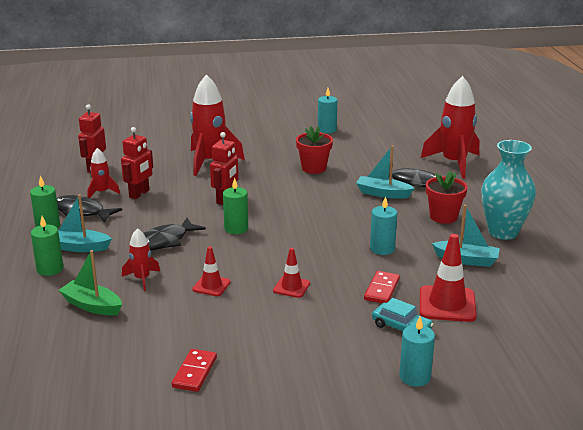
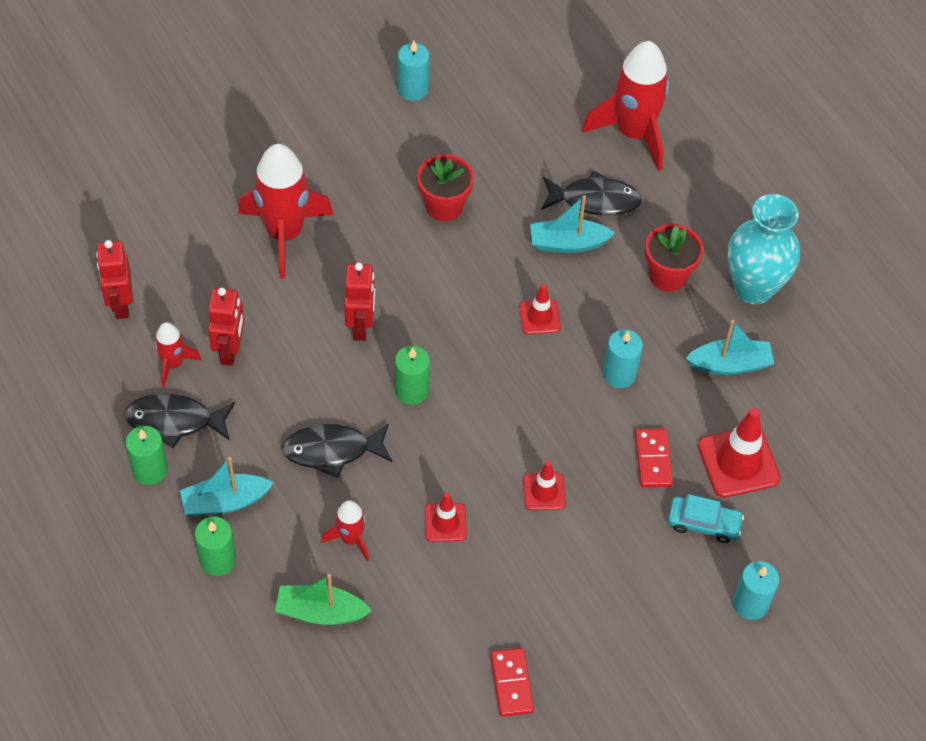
camera: 25 degrees left, 30 degrees up
(164, 241) = (332, 451): black fish -> black fish turned 60 degrees clockwise
(343, 217) = (539, 317): none -> red traffic cone

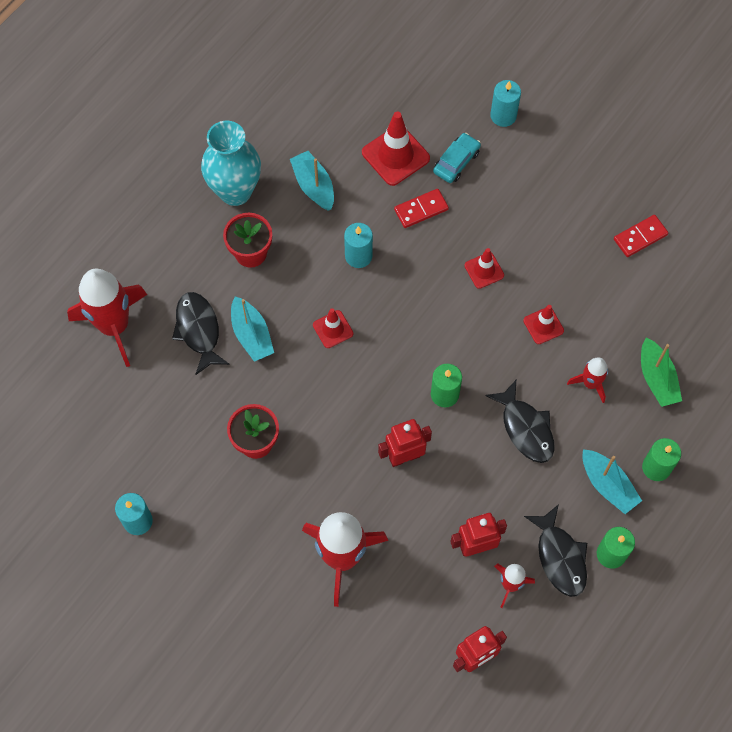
camera: 110 degrees left, 10 degrees up
(703, 523) = (456, 162): turquoise car -> turquoise car turned 45 degrees clockwise

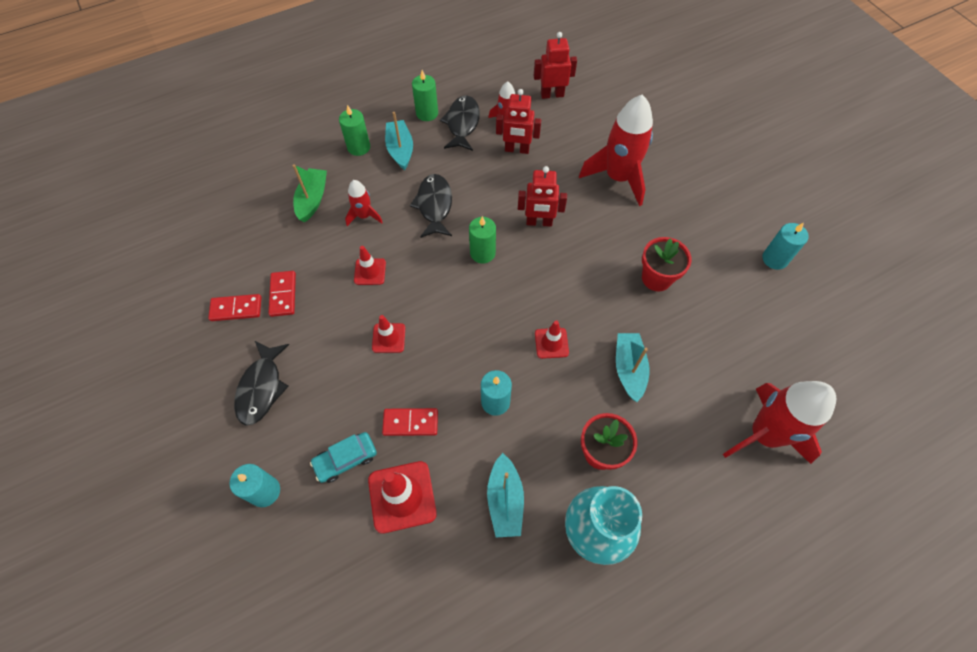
camera: 155 degrees left, 5 degrees down
(198, 330) = (679, 394): black fish -> black fish (262, 388)
(608, 268) = (283, 294): none -> red domino

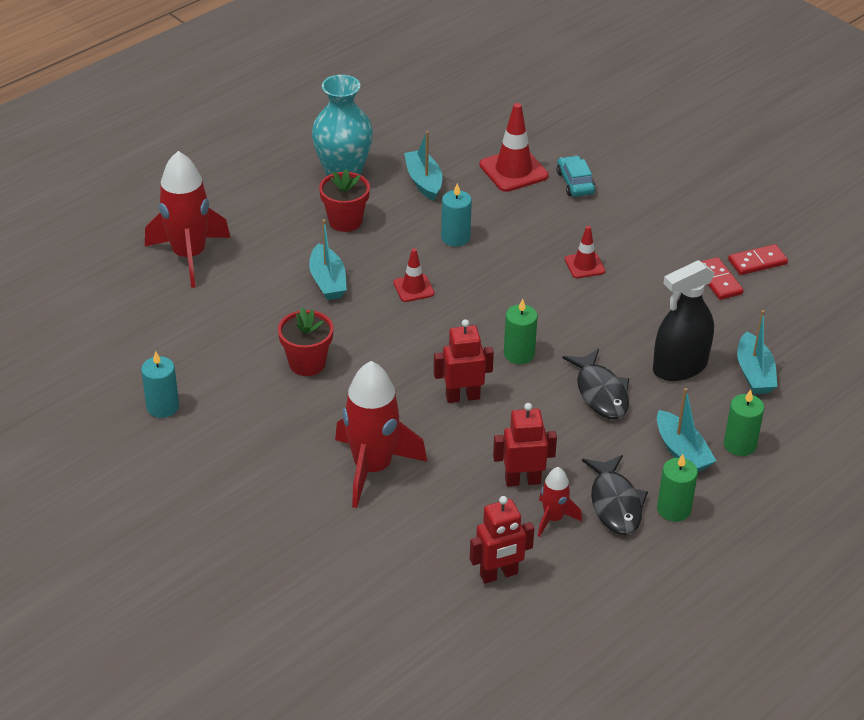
camera: 165 degrees right, 20 degrees down
(262, 388) = (684, 212): black fish -> none
(265, 491) = (631, 156): turquoise candle -> none
(312, 199) = (754, 373): green boat -> turquoise boat
(345, 459) = (575, 183): turquoise car -> turquoise car turned 60 degrees counterclockwise
(364, 216) = (680, 367): red rocket -> black spray bottle
(370, 271) = (638, 315): red traffic cone -> none
(410, 422) = (529, 212): red domino -> none

